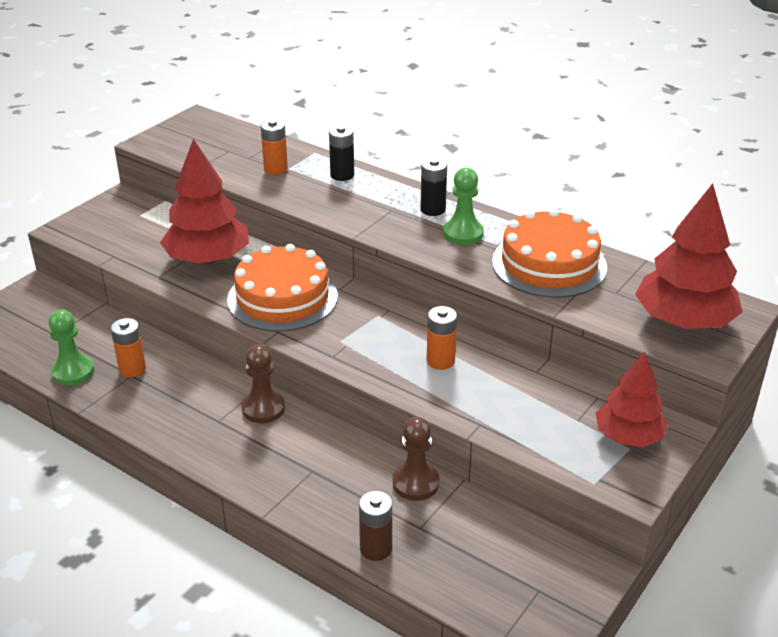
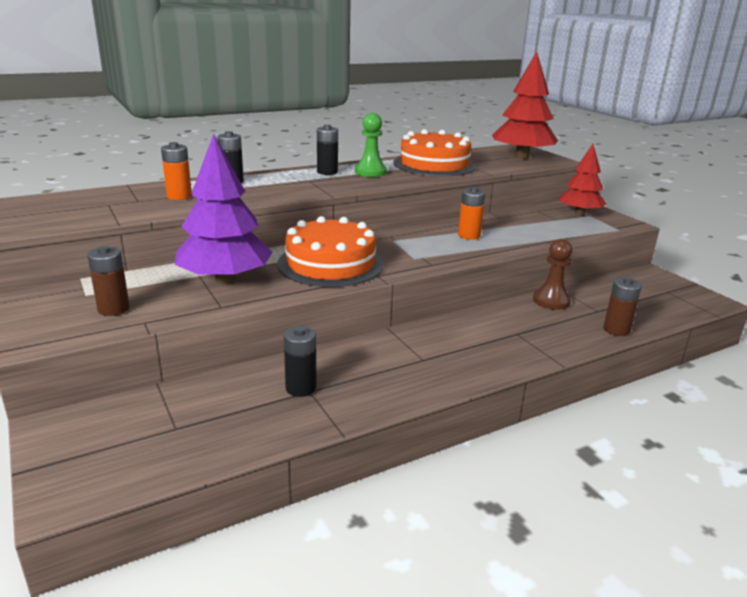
camera: 65 degrees left, 10 degrees down
(73, 372) = (266, 427): green pawn -> none
(124, 236) = (113, 309): none -> brown battery
(132, 369) = (301, 388): orange battery -> black battery
(207, 259) = (225, 279): red tree -> purple tree
(263, 408) = (423, 335): brown pawn -> none

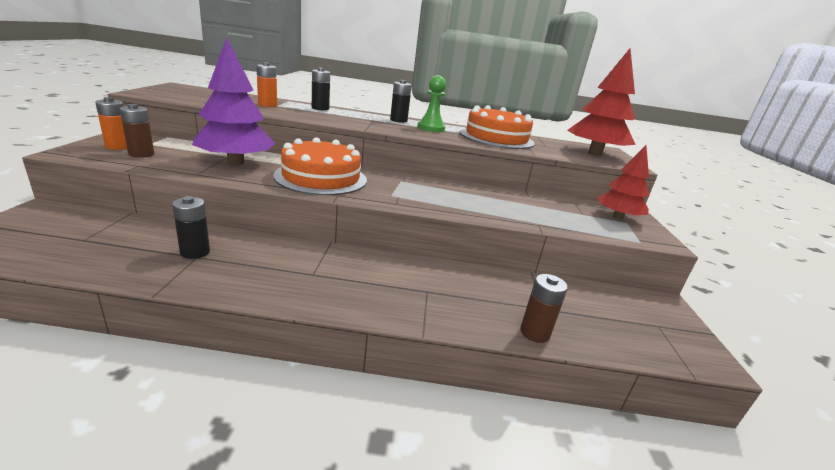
camera: 30 degrees right, 0 degrees up
(469, 235) = (470, 197): orange battery -> orange battery (118, 146)
(551, 301) = (506, 281): brown pawn -> none

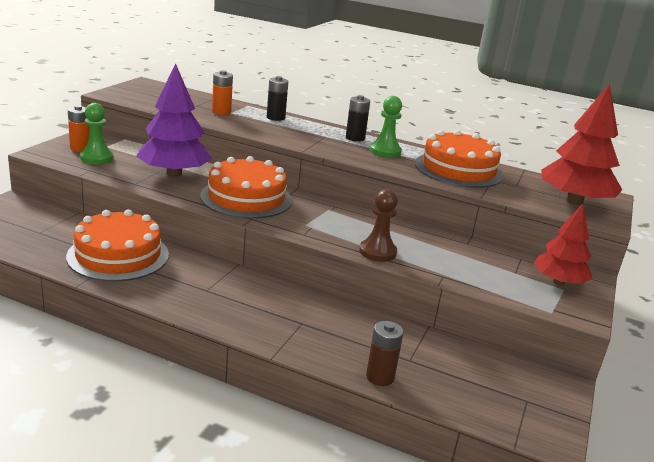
camera: 20 degrees right, 0 degrees up
(141, 154) = (97, 158): brown battery -> green pawn
(195, 252) = (118, 255): black battery -> orange cake
(471, 211) = (377, 252): none -> brown pawn

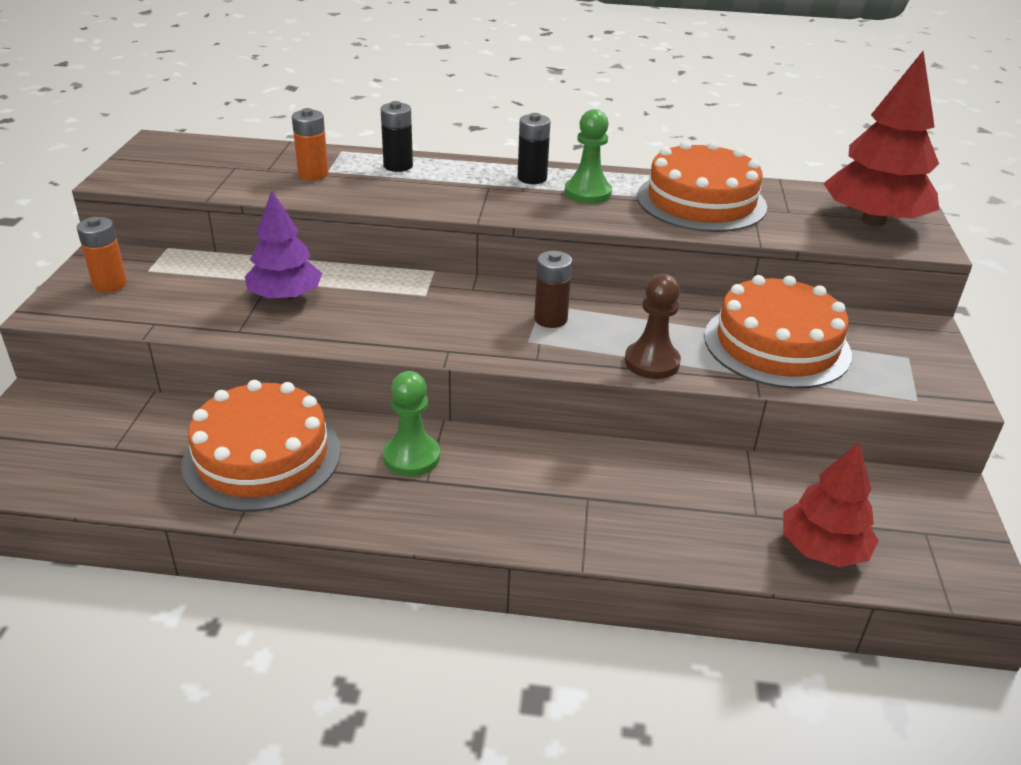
camera: 15 degrees left, 10 degrees up
(97, 158) = (148, 297): green pawn -> green pawn (411, 457)
(174, 173) = (285, 296): purple tree -> purple tree, size x0.66
(246, 198) = (418, 314): orange cake -> orange cake (776, 345)
(380, 377) = (736, 555): brown battery -> brown battery (550, 319)
(558, 282) = (896, 347): red tree -> red tree (823, 549)

